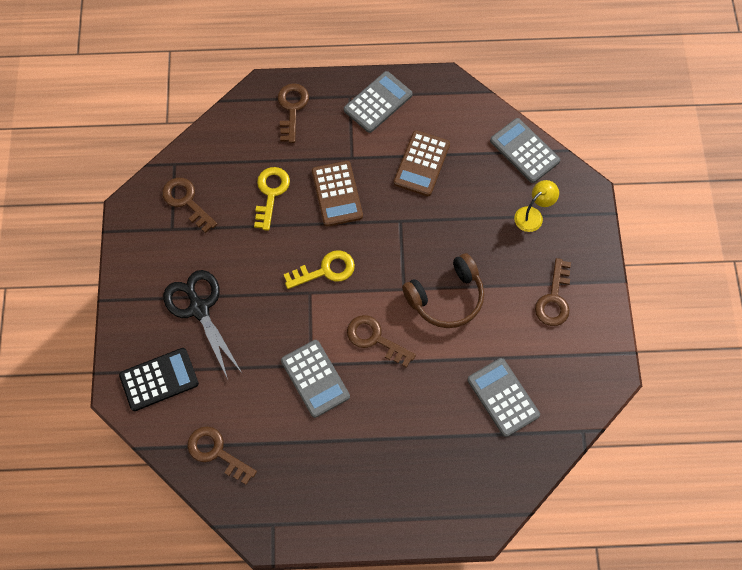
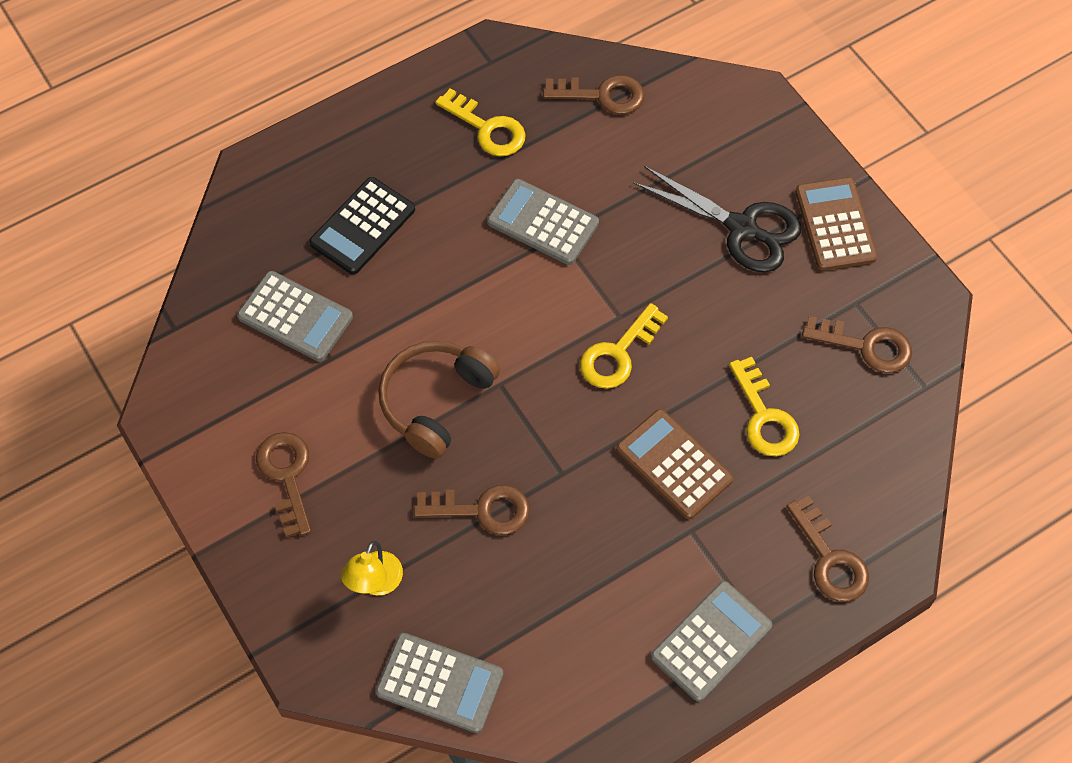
camera: 150 degrees right, 5 degrees down
(159, 379) = (725, 131): black calculator -> black calculator (363, 226)
(307, 470) = (487, 128): none -> yellow key
(375, 339) = (498, 303): brown key -> brown key (481, 510)
(378, 102) = (711, 641): grey calculator -> grey calculator turned 150 degrees counterclockwise
(421, 164) = (583, 576): brown calculator -> brown calculator (835, 225)

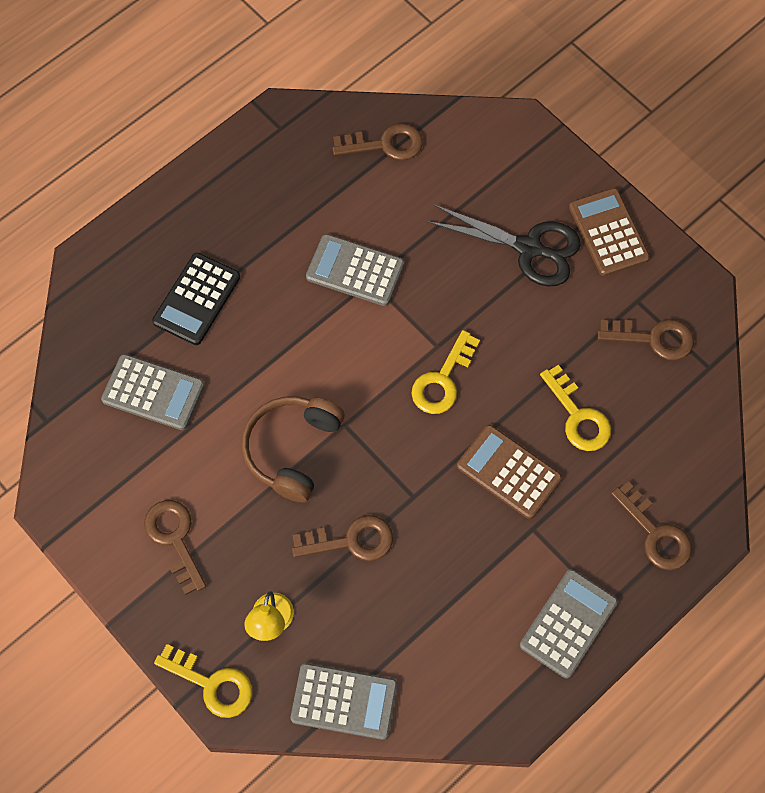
camera: 10 degrees left, 5 degrees up
(487, 128) = (289, 191): yellow key -> yellow key (211, 684)

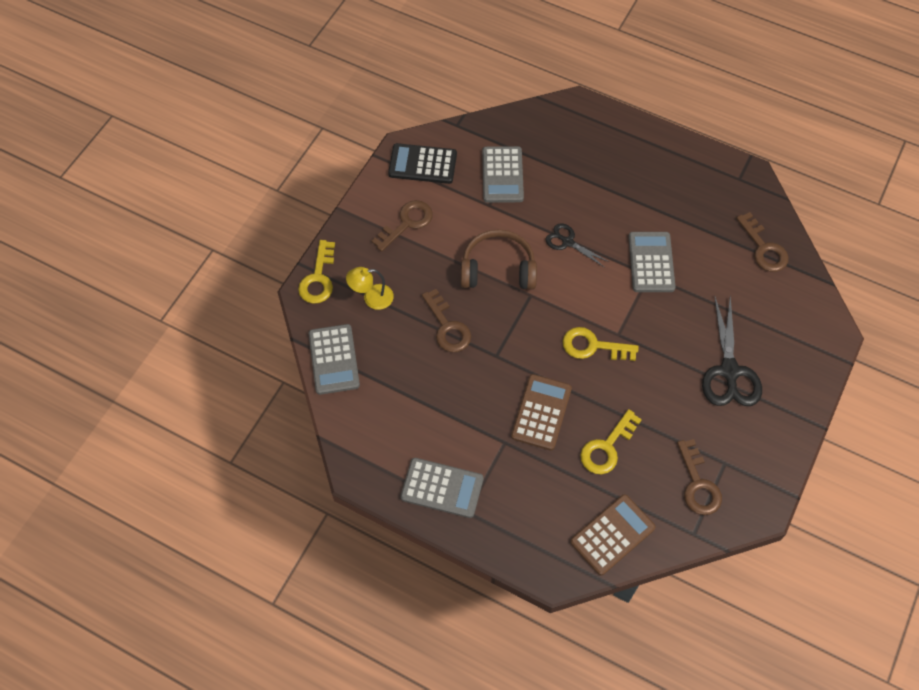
camera: 70 degrees right, 5 degrees down
(197, 299) = (581, 175): black calculator -> black calculator (422, 164)
(287, 353) = (567, 242): none -> black scissors
(608, 233) = (773, 424): brown calculator -> brown calculator (612, 535)
(655, 533) = (536, 530): brown key -> none

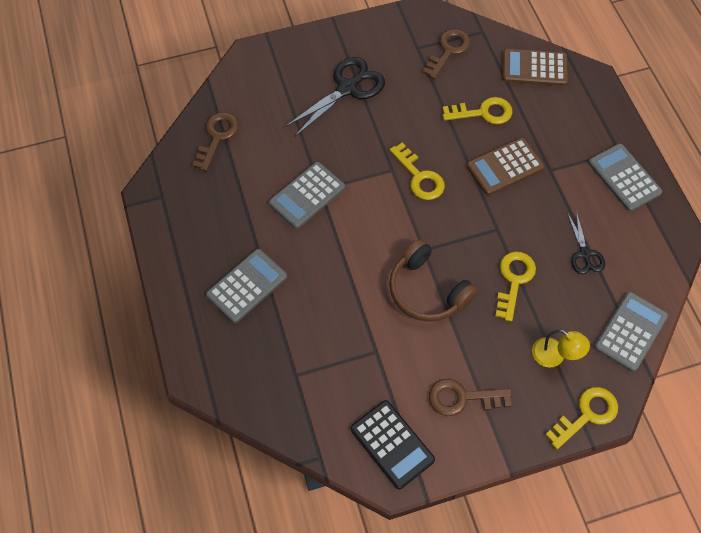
camera: 135 degrees left, 0 degrees up
(447, 326) = (514, 280): brown key -> yellow key
(502, 175) = (335, 368): grey calculator -> grey calculator (247, 286)
(567, 242) = (349, 264): black scissors -> black scissors (584, 254)

